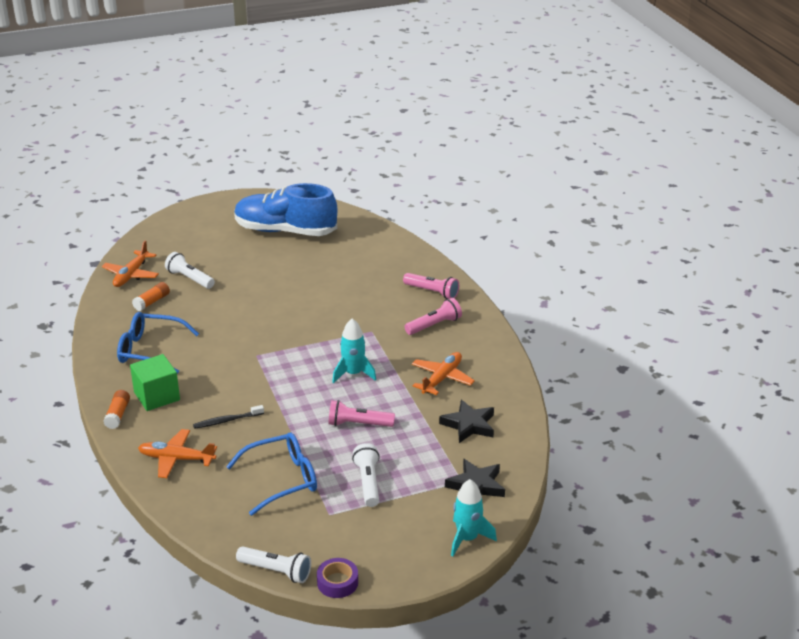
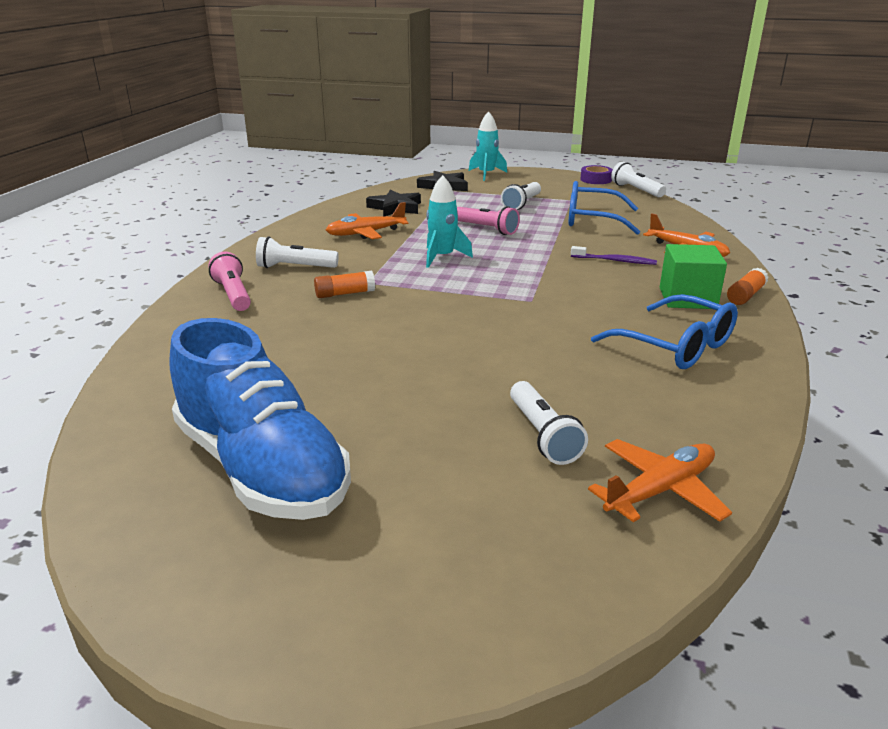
camera: 145 degrees left, 5 degrees down
(152, 302) = (640, 416): orange glue stick -> orange glue stick (345, 294)
(227, 421) = (615, 261): black toothbrush -> purple toothbrush
(434, 325) = (295, 267): pink flashlight -> white flashlight

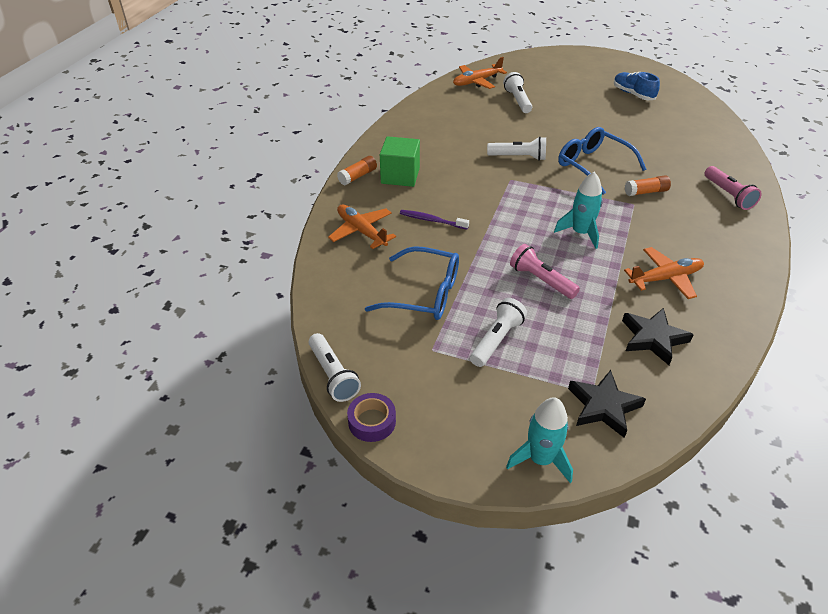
camera: 175 degrees left, 15 degrees up
(262, 468) = (633, 94): blue shoe -> blue shoe, size x0.50
(295, 267) = (703, 225): white flashlight -> white flashlight (518, 157)
(676, 346) = (432, 140): blue glasses -> blue glasses (593, 166)

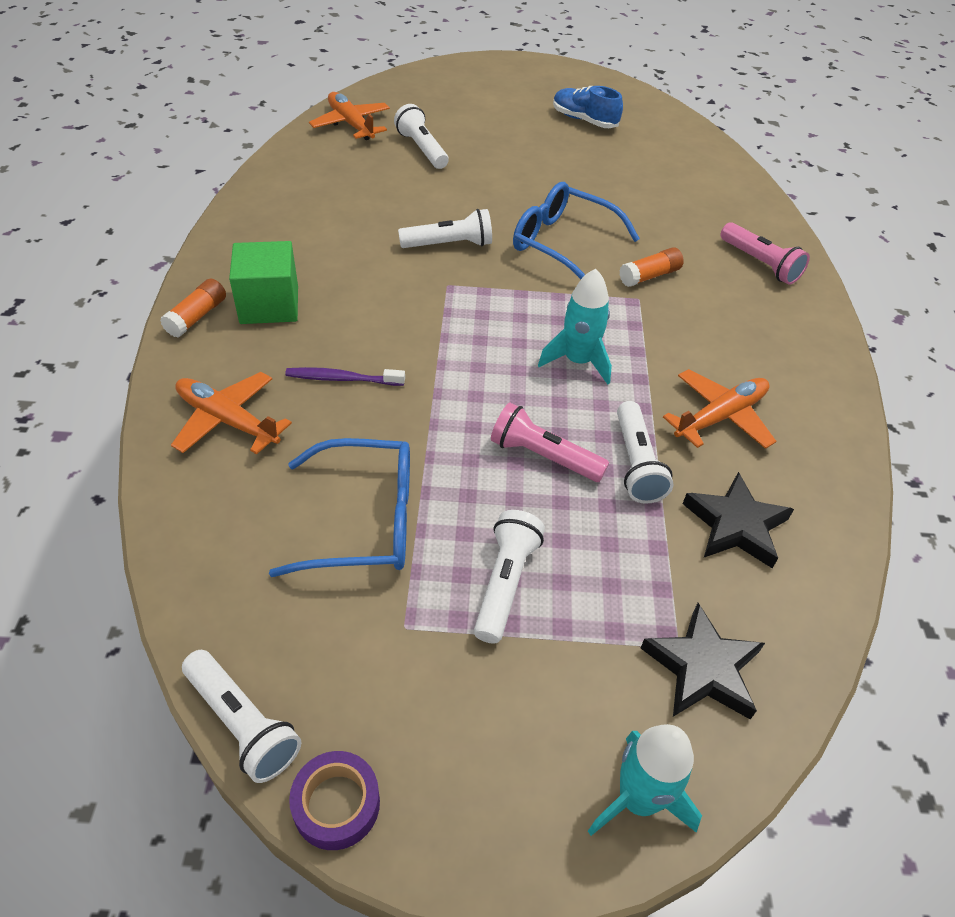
camera: 20 degrees left, 5 degrees up
(476, 82) = (351, 124): orange plane -> orange plane turned 105 degrees clockwise
(599, 294) = (636, 463): none -> white flashlight

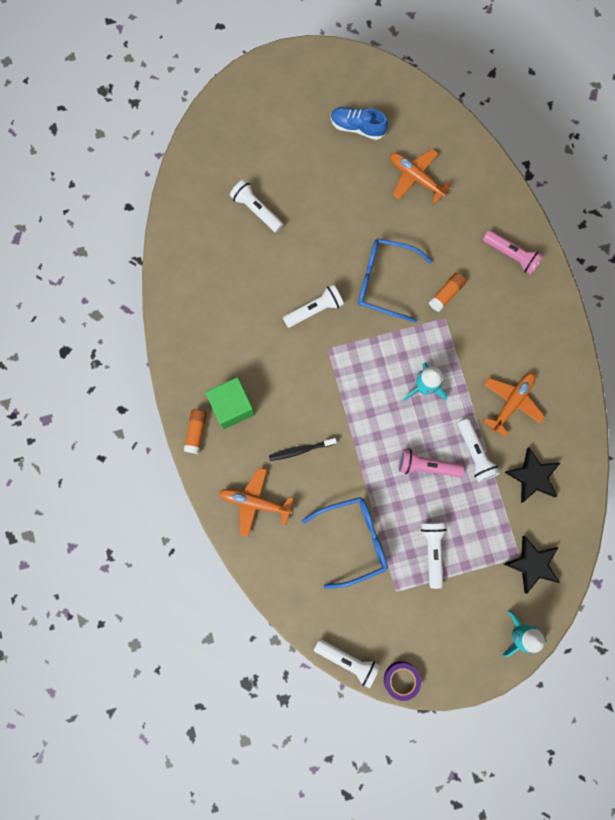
camera: 15 degrees left, 30 degrees up
(342, 379) = (301, 450): purple toothbrush -> black toothbrush
(351, 124) = (194, 198): orange plane -> orange plane (415, 178)

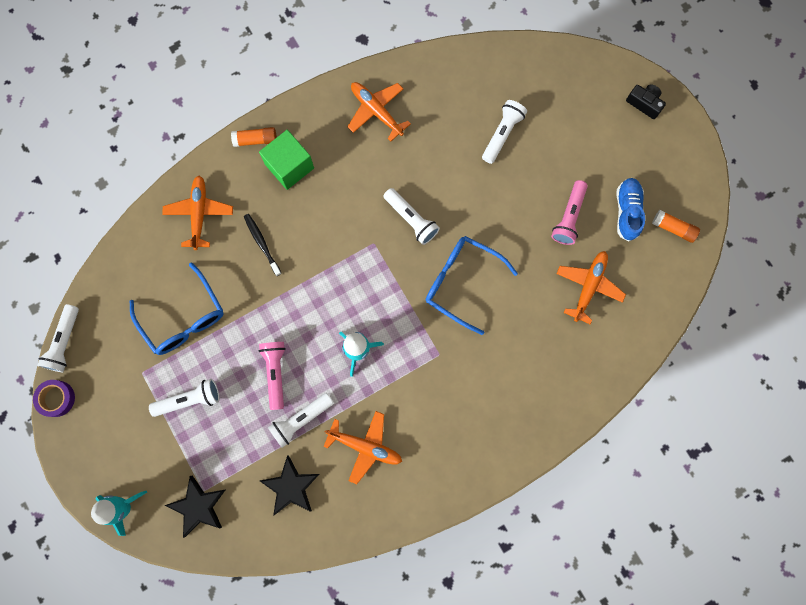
camera: 75 degrees right, 0 degrees up
(201, 314) = (376, 111): none -> orange plane
(263, 84) = (644, 103): none -> black camera
(384, 282) = (461, 282): blue glasses -> blue glasses turned 60 degrees counterclockwise
(446, 294) = (466, 350): orange glue stick -> orange glue stick (673, 228)
(511, 255) = (530, 410): pink flashlight -> pink flashlight (569, 217)

